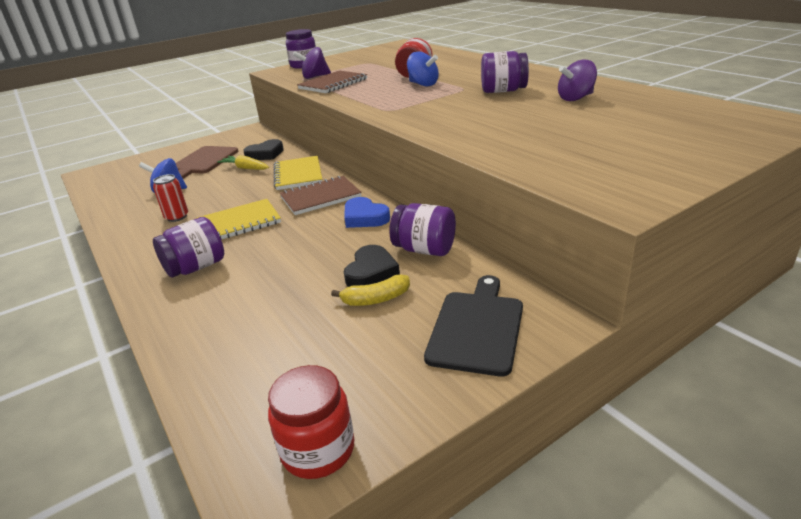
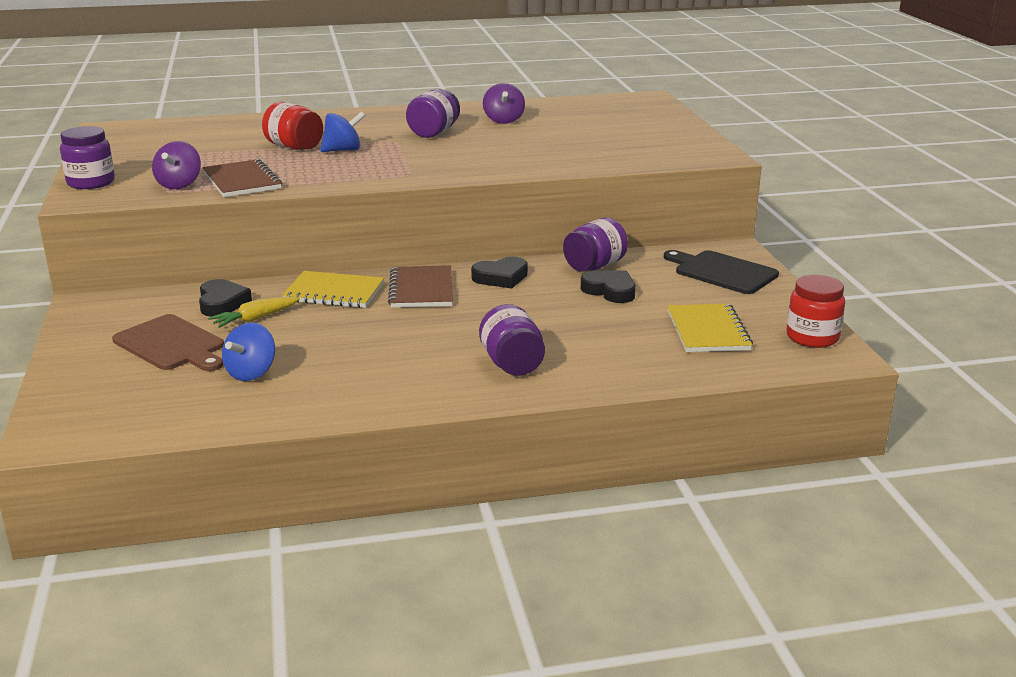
camera: 70 degrees left, 5 degrees down
(177, 217) = (358, 370): red can -> none
(239, 223) = (429, 336): yellow notebook -> yellow notebook (708, 331)
(365, 217) = (501, 277): blue heart -> black heart
(376, 299) = (654, 296): yellow banana -> none

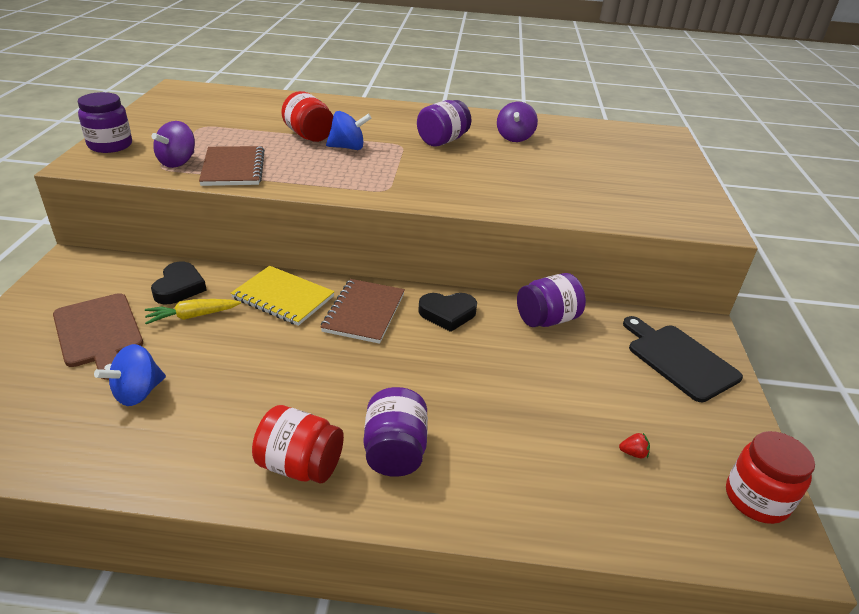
camera: 15 degrees right, 10 degrees up
(437, 385) = (300, 465): none -> red jar
(610, 291) = (548, 360): black heart -> none
(708, 331) = (633, 453): yellow notebook -> red strawberry

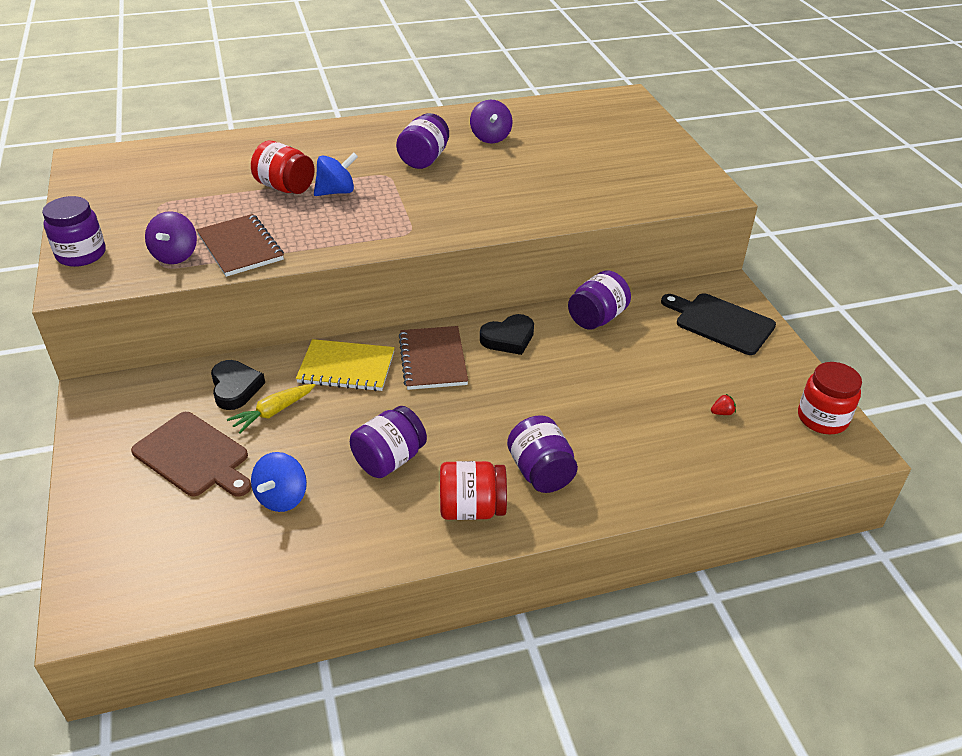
camera: 20 degrees left, 5 degrees up
(258, 389) = (389, 459): none -> purple jar

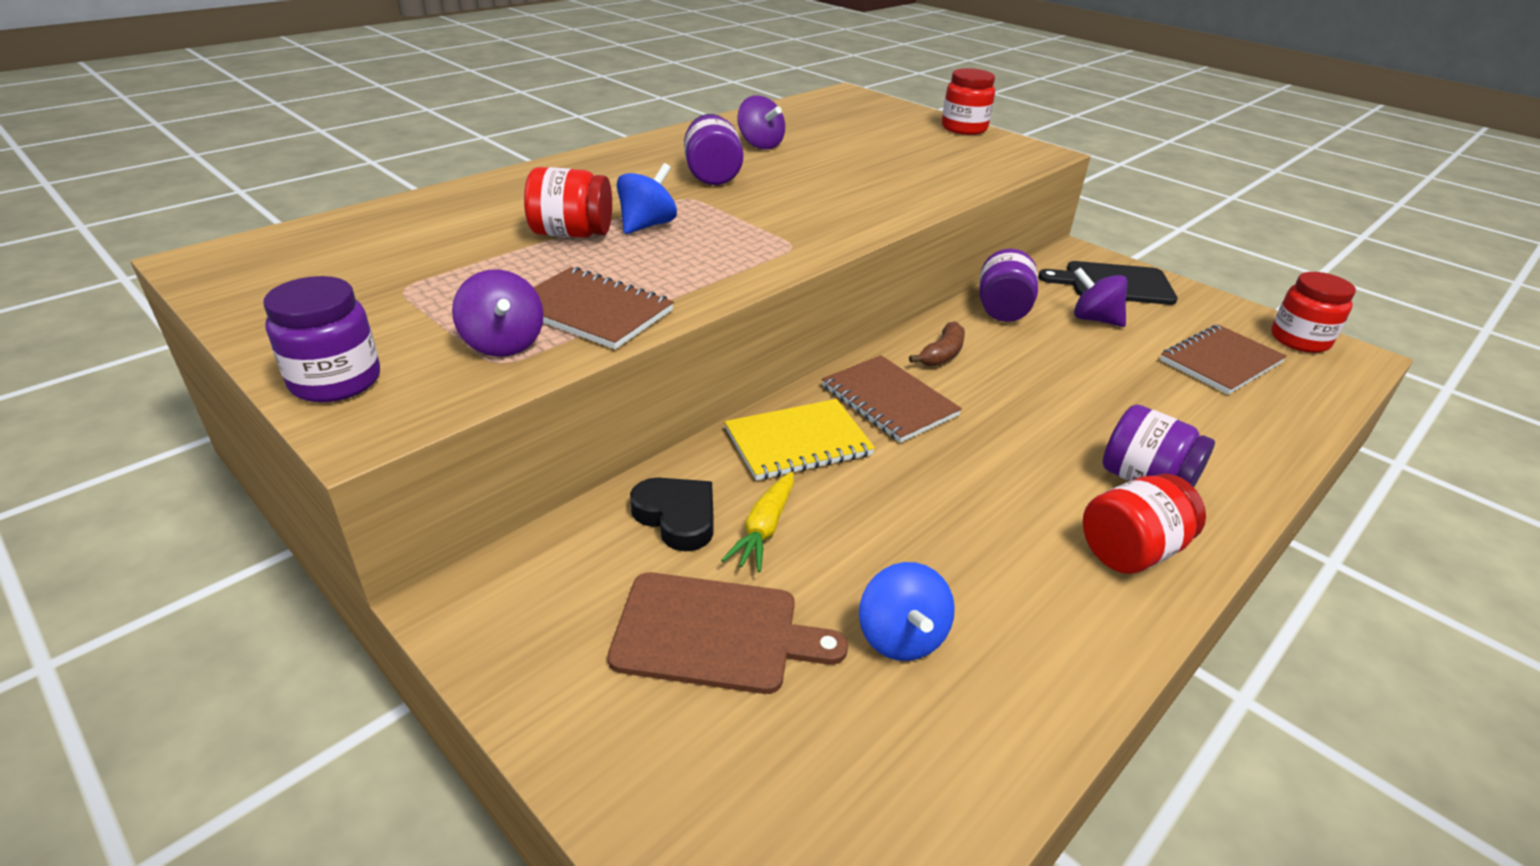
camera: 30 degrees left, 5 degrees down
(389, 459) = (974, 531): purple jar -> none
(508, 338) = (942, 354): black heart -> brown banana
(662, 347) = (1094, 319): none -> purple spinning top
(678, 154) = (964, 128): none -> red jar
(722, 413) = (1220, 362): red strawberry -> brown notebook

